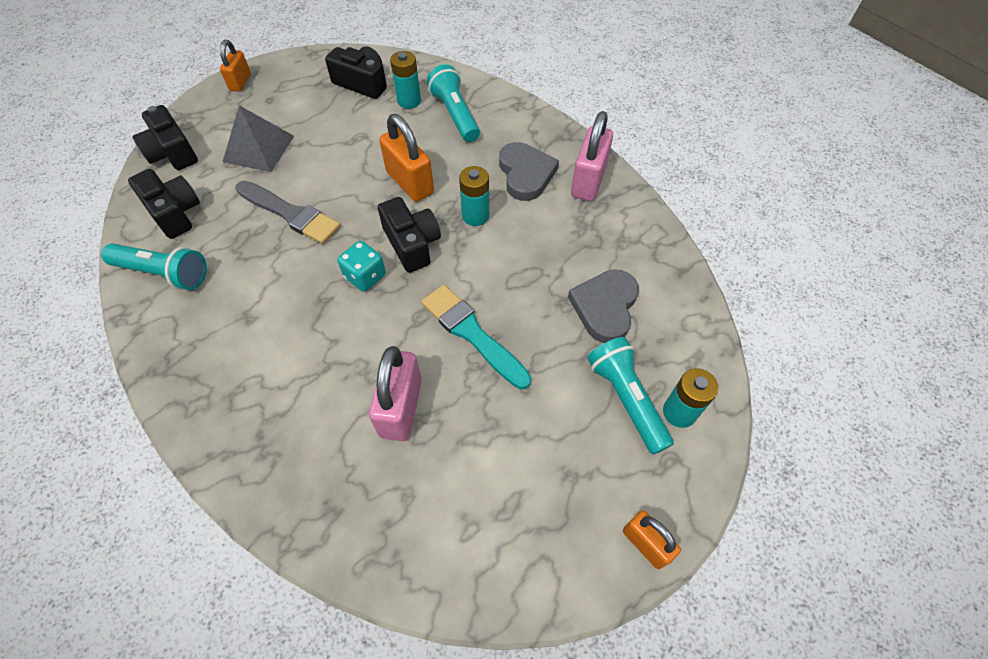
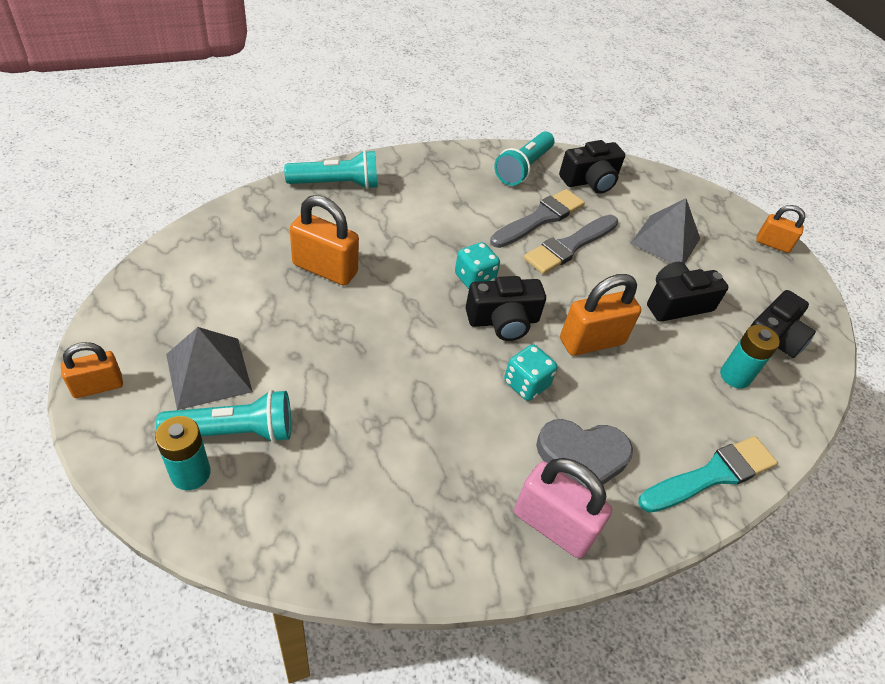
camera: 100 degrees right, 10 degrees down
(172, 152) = (668, 188): black camera -> black camera (676, 304)
(254, 243) = (540, 218): none -> grey brush
(401, 408) = (325, 269): pink padlock -> orange padlock
(455, 115) = (705, 416): turquoise flashlight -> turquoise flashlight (336, 184)
(472, 333) = (374, 335): turquoise brush -> turquoise brush (711, 475)
(475, 216) = (526, 384): turquoise battery -> turquoise dice
(580, 451) = (209, 372): none -> grey pyramid
(605, 307) = (350, 460): grey heart -> none

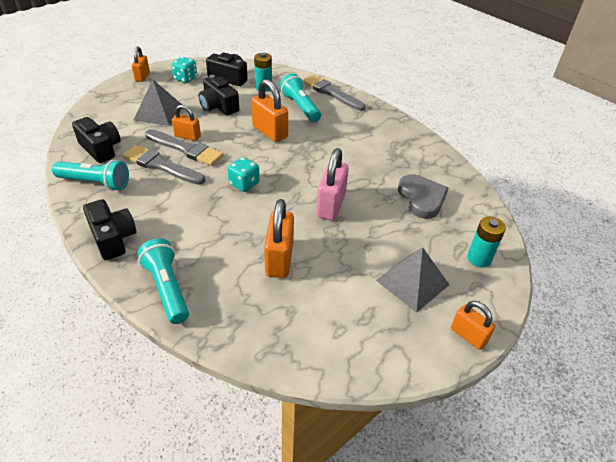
camera: 105 degrees left, 5 degrees down
(234, 432) = (440, 251): turquoise flashlight -> turquoise flashlight (300, 107)
(503, 321) = (275, 165): black camera -> black camera (113, 238)
(526, 384) = (318, 150): turquoise dice -> turquoise dice (185, 79)
(553, 525) = (394, 131): pink padlock -> pink padlock (331, 205)
(582, 456) = (350, 127): grey heart -> grey heart (421, 198)
(600, 254) = (187, 136): none -> orange padlock
(711, 475) = (331, 92): turquoise brush -> grey brush

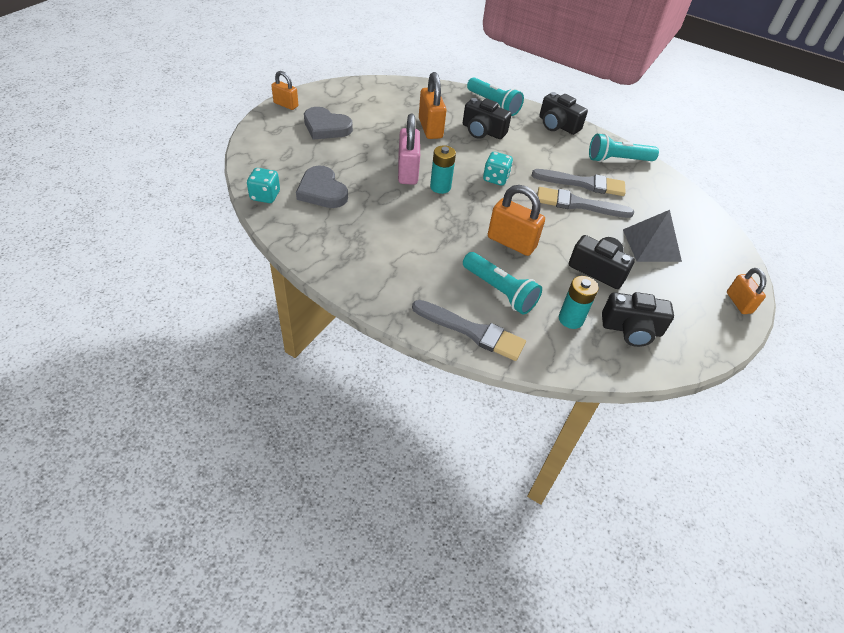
camera: 160 degrees right, 5 degrees up
(100, 148) = (653, 191): black camera -> black camera (482, 131)
(185, 79) = (684, 312): turquoise dice -> turquoise dice (265, 196)
(187, 136) = (591, 219): orange padlock -> none
(412, 282) = (326, 127): grey pyramid -> grey heart
(479, 259) = (271, 148): turquoise battery -> turquoise battery (440, 187)

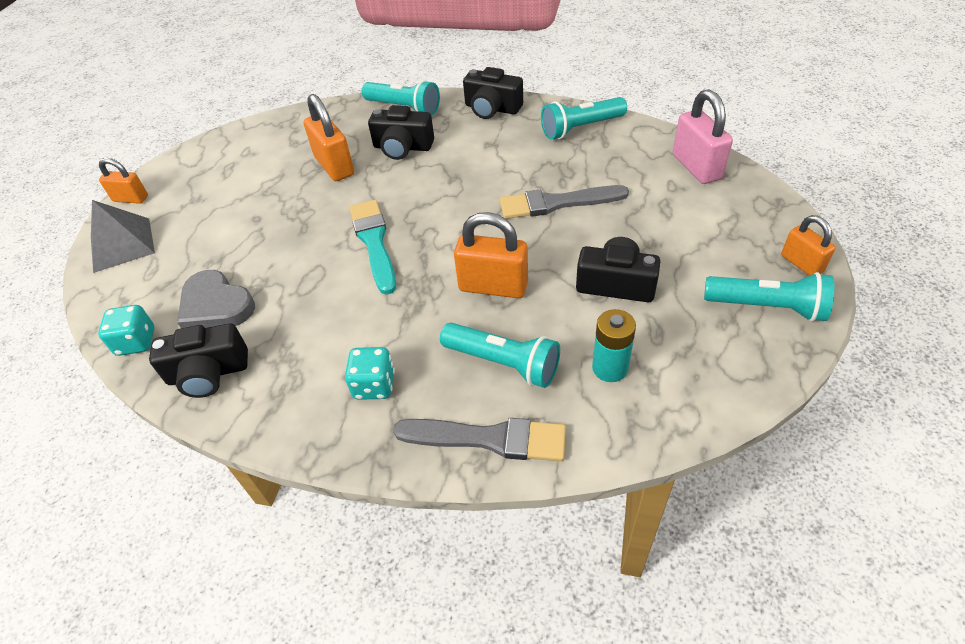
camera: 10 degrees left, 0 degrees up
(326, 127) = (195, 211): grey heart -> none
(407, 172) = (324, 236): pink padlock -> pink padlock (696, 167)
(440, 187) = (374, 242): turquoise battery -> turquoise brush
(495, 178) = (441, 205): turquoise dice -> turquoise dice (374, 385)
(583, 183) = (552, 173): grey brush -> none
(631, 329) = (691, 352): black camera -> black camera (208, 373)
(651, 245) = (666, 225): grey pyramid -> grey pyramid (122, 244)
(699, 321) = (767, 307): none -> turquoise flashlight

